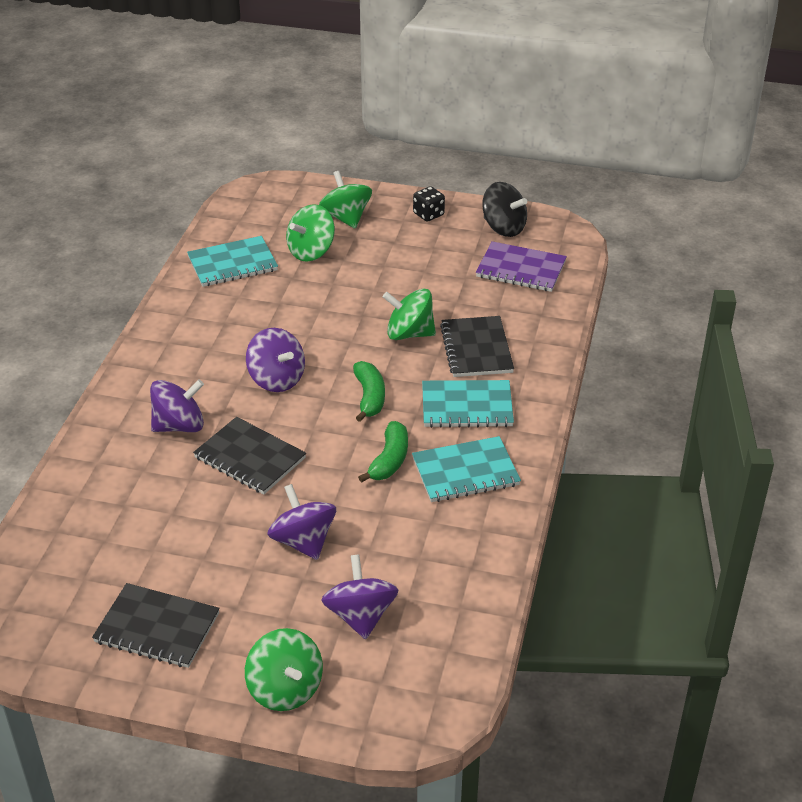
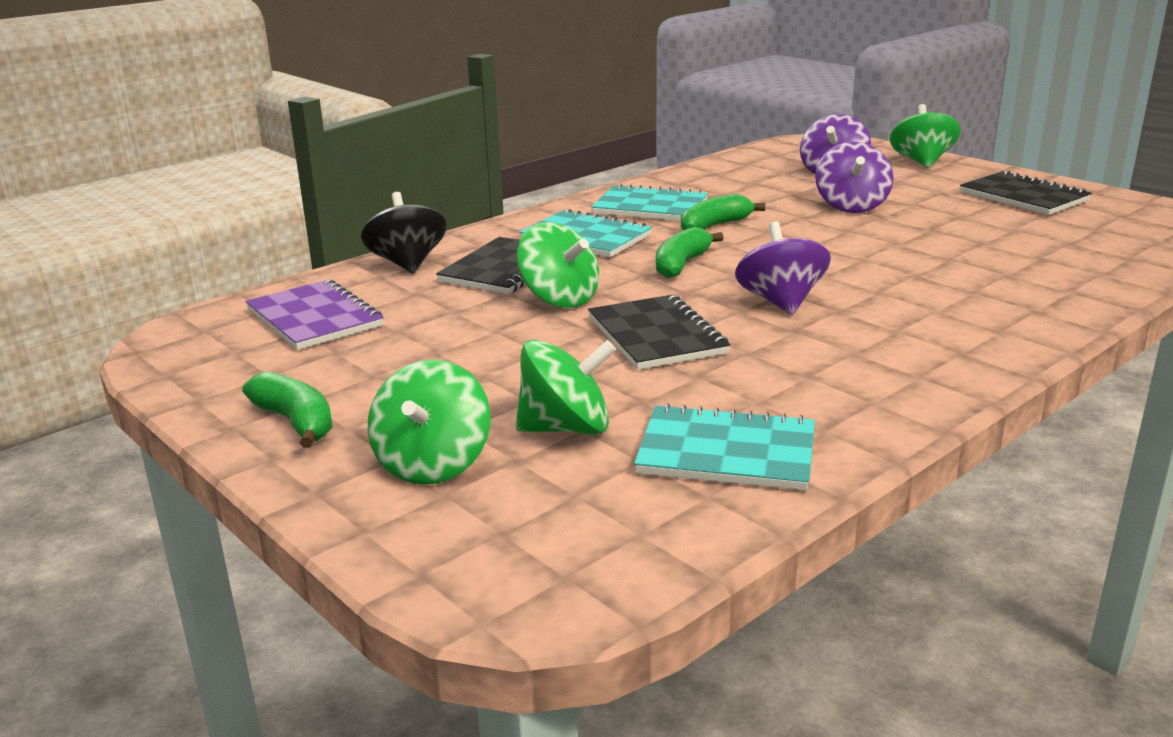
camera: 145 degrees left, 15 degrees down
(179, 426) = (943, 294): purple spinning top -> none
(250, 458) = (867, 256): black notebook -> black notebook (656, 336)
(428, 214) = (296, 422): black dice -> green banana
(503, 228) = (234, 368): black spinning top -> black spinning top (407, 264)

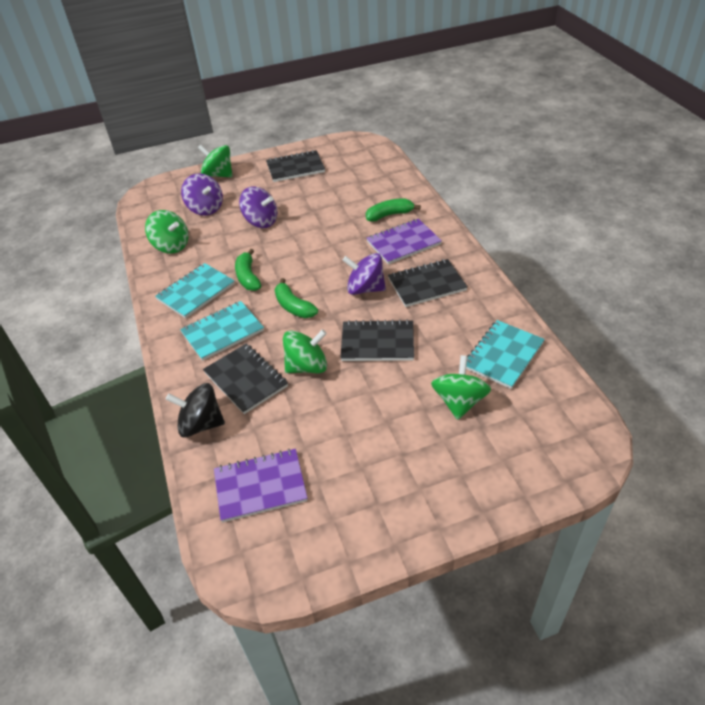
camera: 65 degrees left, 20 degrees up
(296, 422) = (403, 512): green banana -> green banana (389, 215)
(433, 464) = (473, 459): green spinning top -> green spinning top (171, 246)
(852, 347) = (427, 285): none -> black notebook
(945, 308) = (403, 243): none -> purple notebook

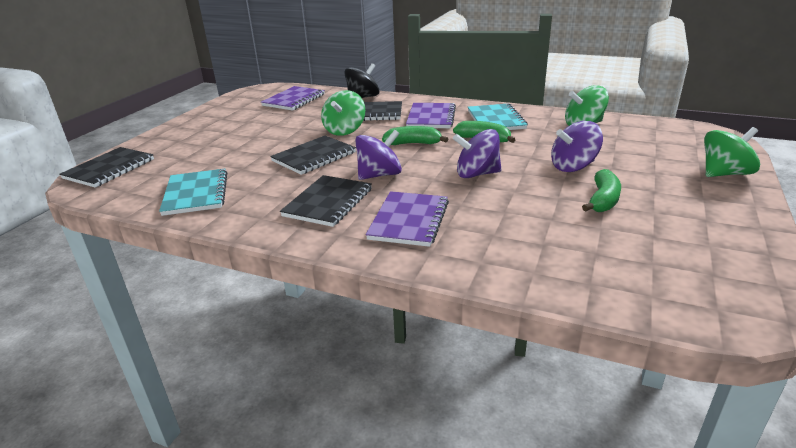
camera: 130 degrees right, 15 degrees down
(205, 208) = (640, 150): purple spinning top -> purple spinning top (477, 174)
(222, 332) = (431, 117): turquoise notebook -> purple notebook
(295, 168) = (695, 223): black notebook -> black notebook (109, 169)
(389, 215) = (477, 237): green banana -> green banana (603, 200)
(459, 401) = (210, 160): green spinning top -> none

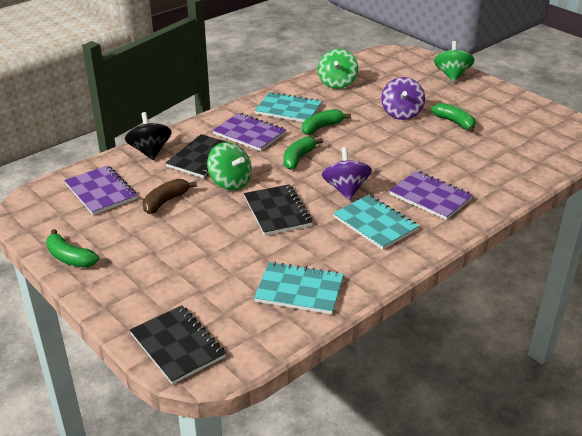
camera: 65 degrees left, 5 degrees up
(207, 114) = (70, 258): none -> green banana
(297, 119) = (165, 201): none -> brown banana
(328, 202) = (375, 224): black notebook -> turquoise notebook
(477, 174) = (381, 150): purple spinning top -> none

